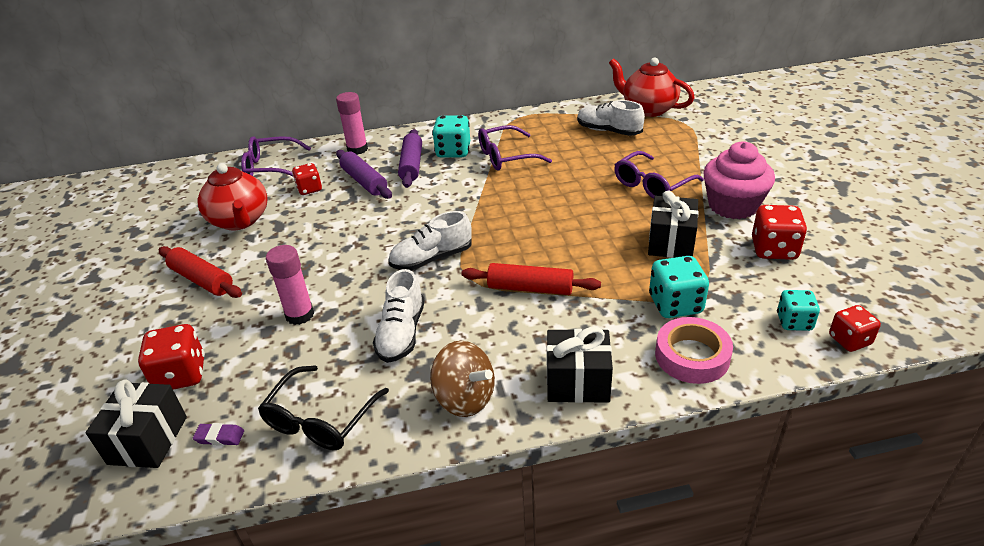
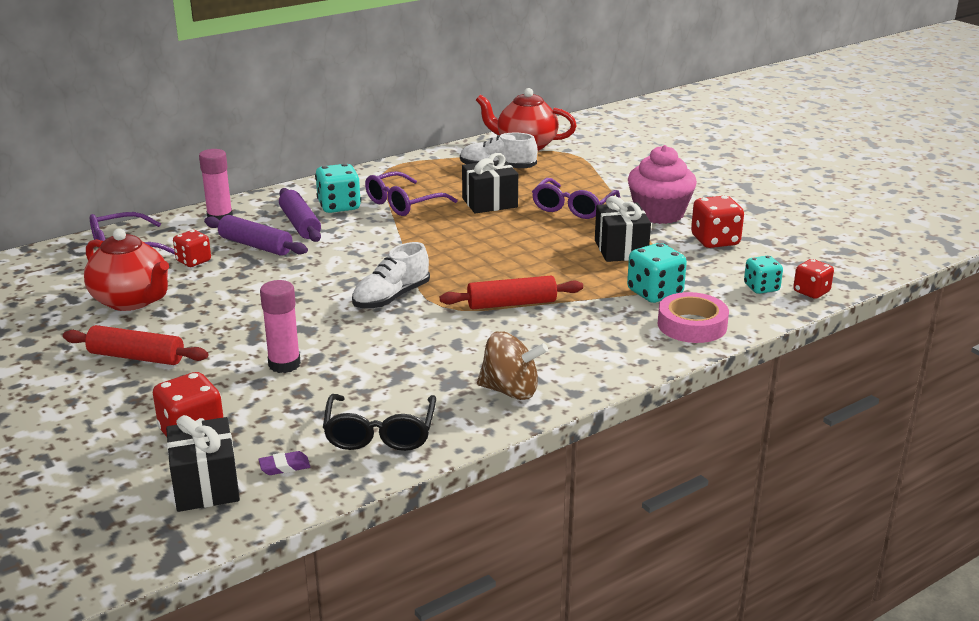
camera: 25 degrees left, 10 degrees down
(401, 333) = (408, 358): white shoe -> none
(577, 382) = (605, 360): black gift -> black gift (489, 203)

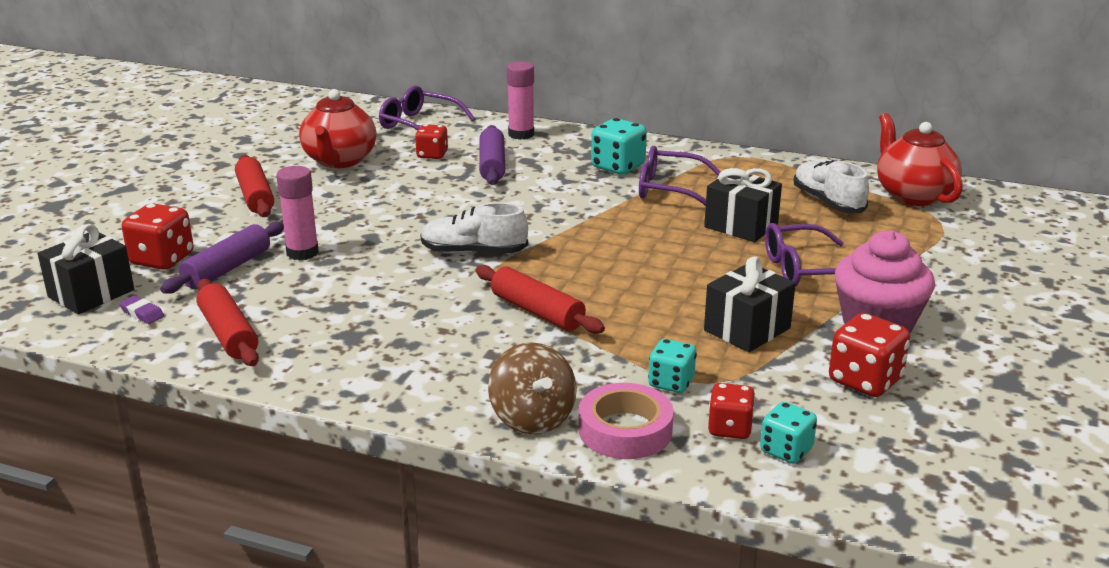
camera: 55 degrees right, 0 degrees up
(300, 224) = (558, 165): purple rolling pin -> purple rolling pin (227, 269)
(380, 433) = (228, 334): black glasses -> red rolling pin
(510, 391) = (363, 370): brown spinning top -> brown spinning top (532, 418)
(655, 293) = (671, 383): turquoise dice -> turquoise dice, size x0.66
(811, 292) = (829, 492): red dice -> red dice (729, 428)

